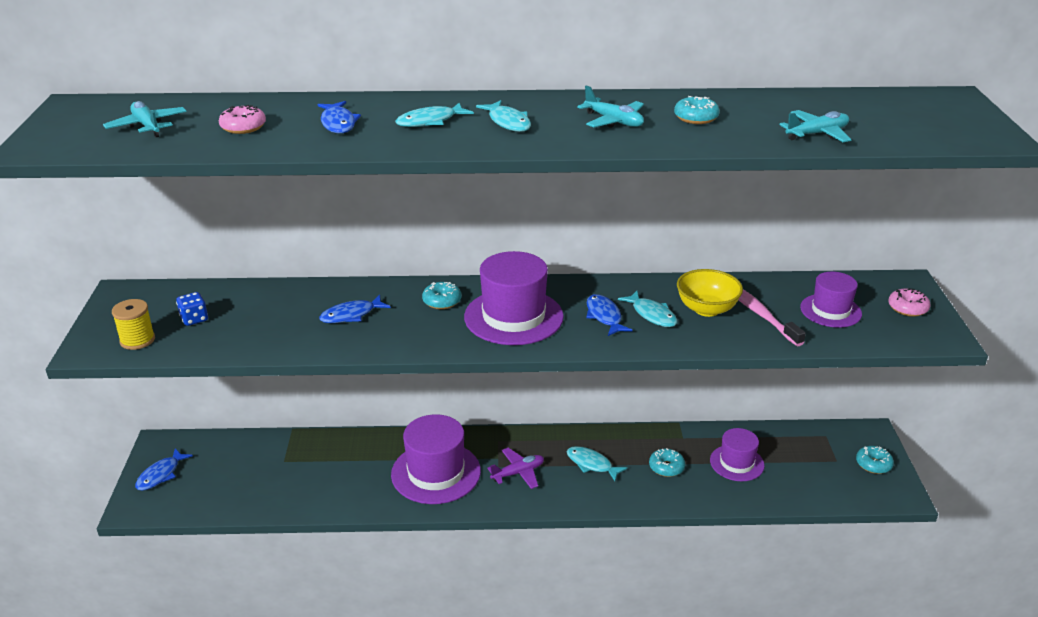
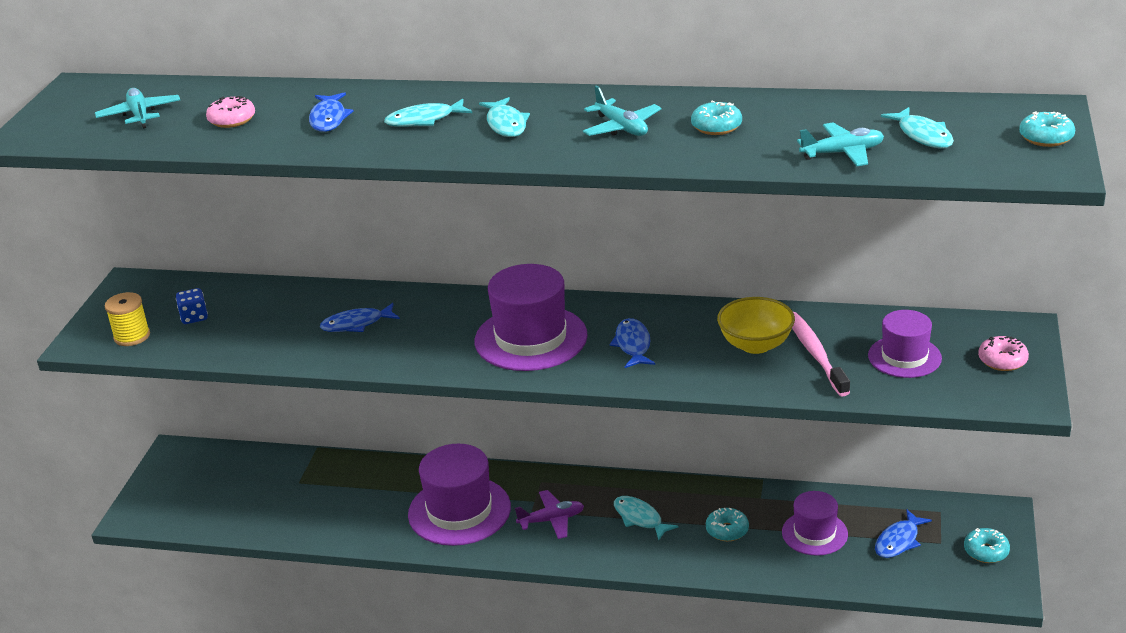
camera: 15 degrees right, 0 degrees up
(161, 475) = (167, 485): blue fish -> blue fish (898, 541)
(442, 301) = (459, 315): turquoise donut -> turquoise donut (1046, 138)
(652, 314) = (688, 347): turquoise fish -> turquoise fish (923, 135)

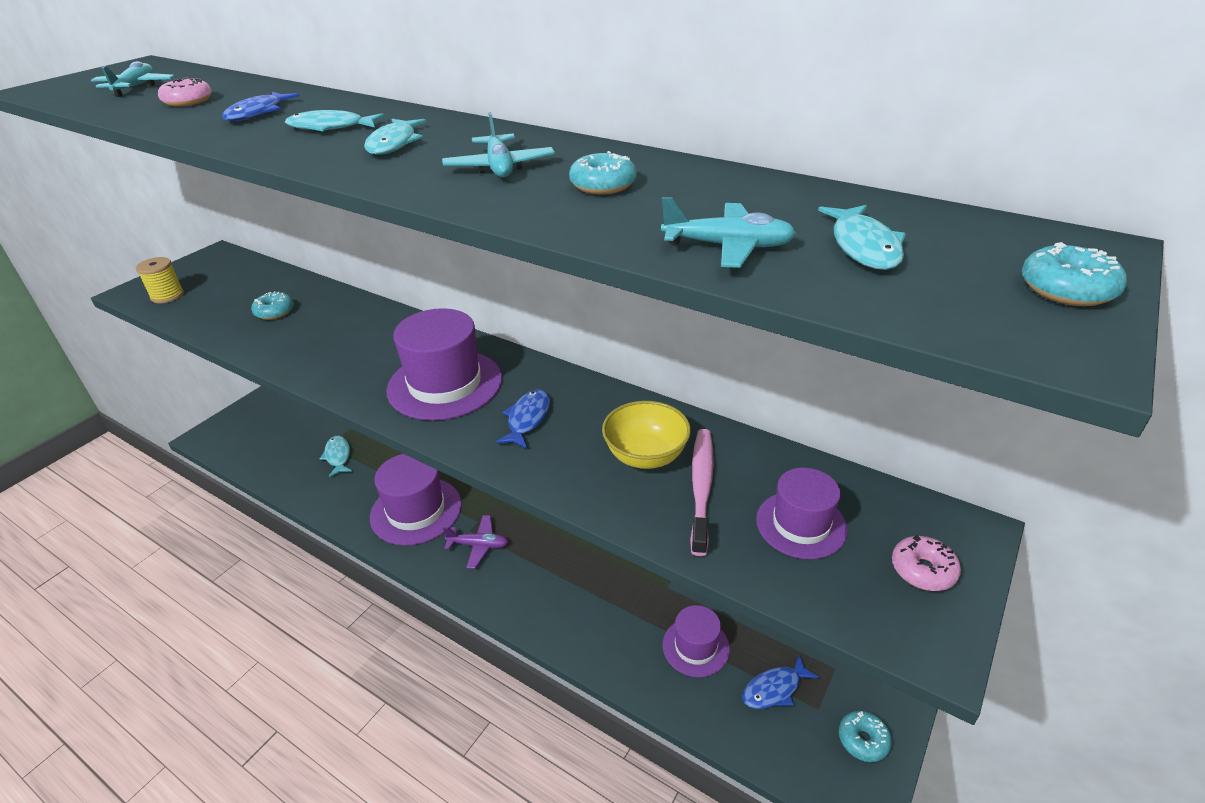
camera: 20 degrees right, 5 degrees up
(194, 317) = (223, 292): blue dice -> none
(356, 324) = (325, 330): blue fish -> none
(640, 518) = (550, 570): turquoise fish -> turquoise fish (338, 456)
(727, 530) = (617, 612): turquoise donut -> turquoise donut (274, 312)

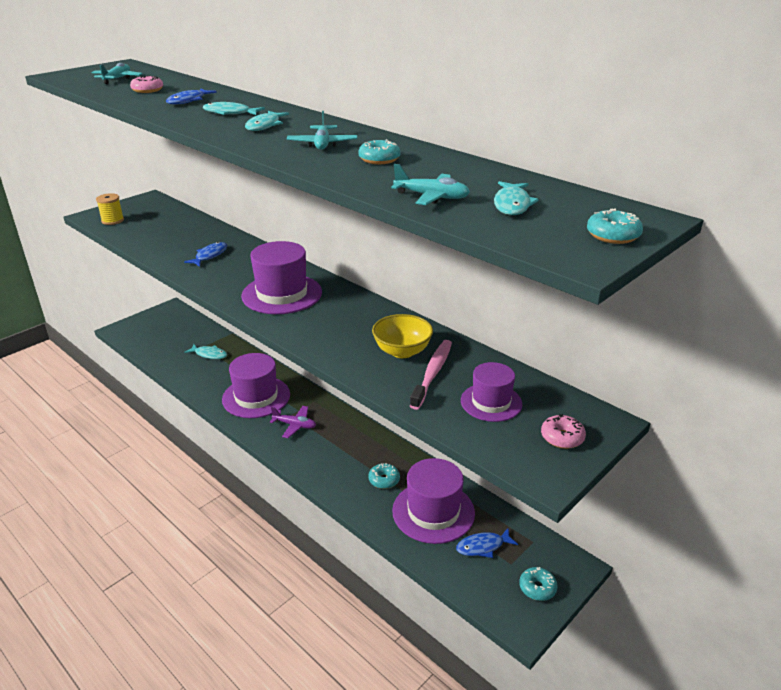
camera: 10 degrees right, 5 degrees down
(274, 312) = (180, 238): turquoise donut -> turquoise donut (384, 480)
(338, 456) = (209, 354): turquoise fish -> turquoise fish turned 120 degrees clockwise
(527, 419) = (330, 320): blue fish -> blue fish (210, 255)
(695, 647) = (433, 512): purple hat -> purple hat, size x1.65

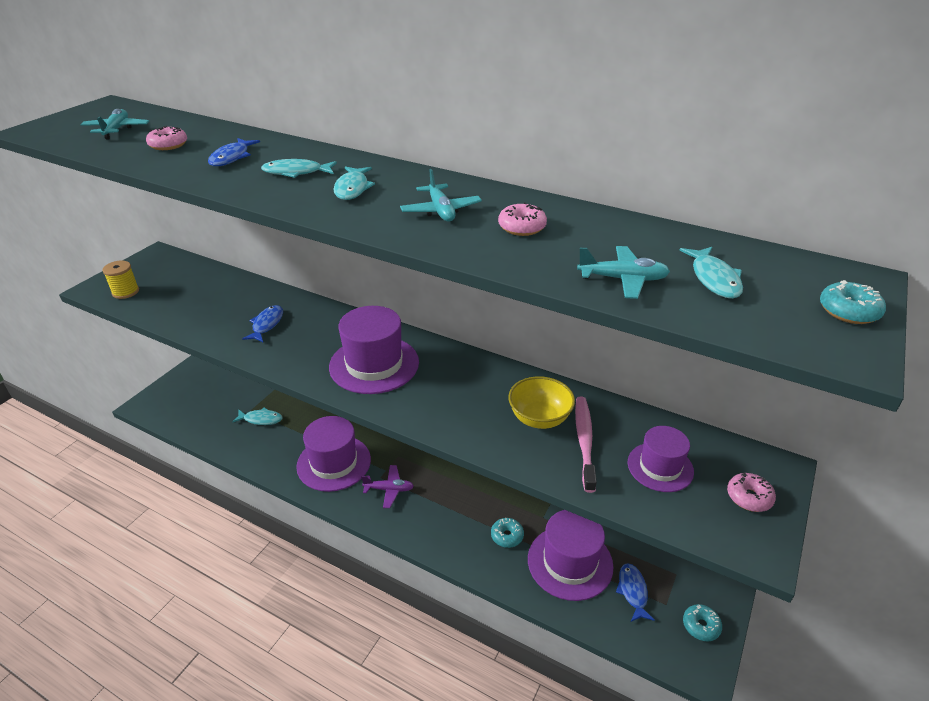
camera: 15 degrees left, 5 degrees up
(379, 159) = (522, 227): turquoise donut -> pink donut
(483, 546) = (632, 591): blue fish -> blue fish turned 120 degrees clockwise

